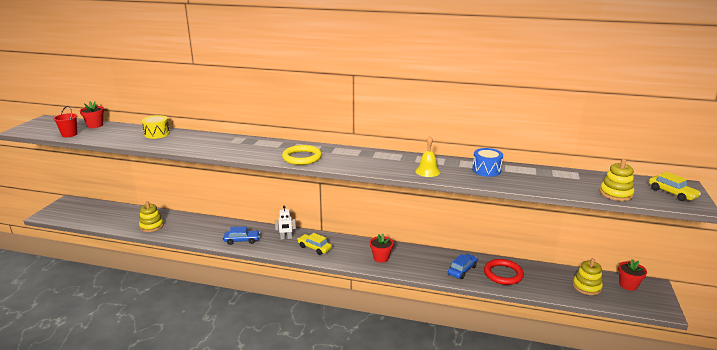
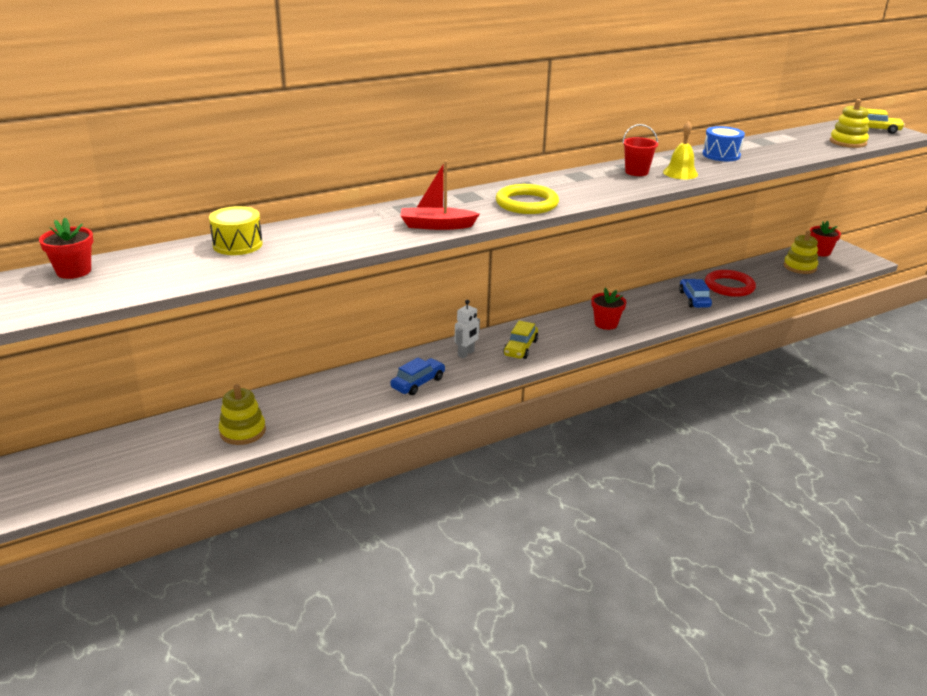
camera: 45 degrees left, 5 degrees up
(69, 134) = (67, 300): red bucket -> red bucket (636, 172)
(238, 153) = (436, 226): none -> red boat
(314, 248) = (520, 348): yellow car -> yellow car turned 60 degrees counterclockwise

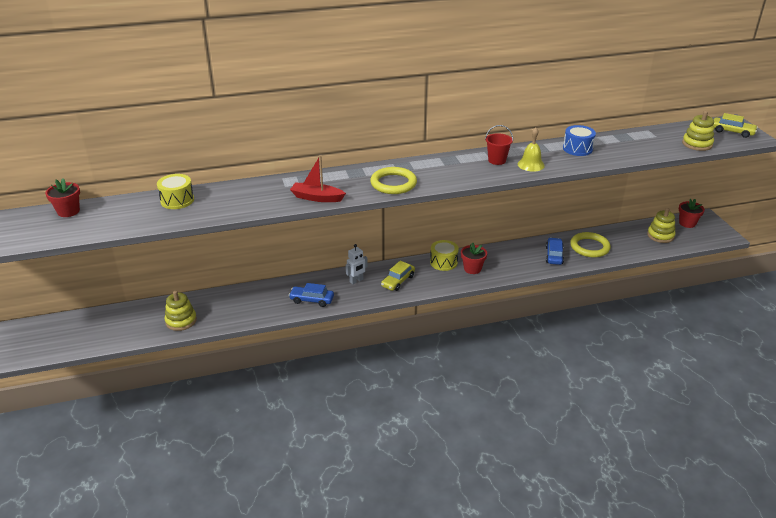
camera: 15 degrees right, 5 degrees up
(418, 383) = (312, 300): blue car -> blue car turned 135 degrees counterclockwise
(566, 321) = (443, 262): none -> yellow drum
(729, 286) = (589, 247): red ring -> yellow ring

